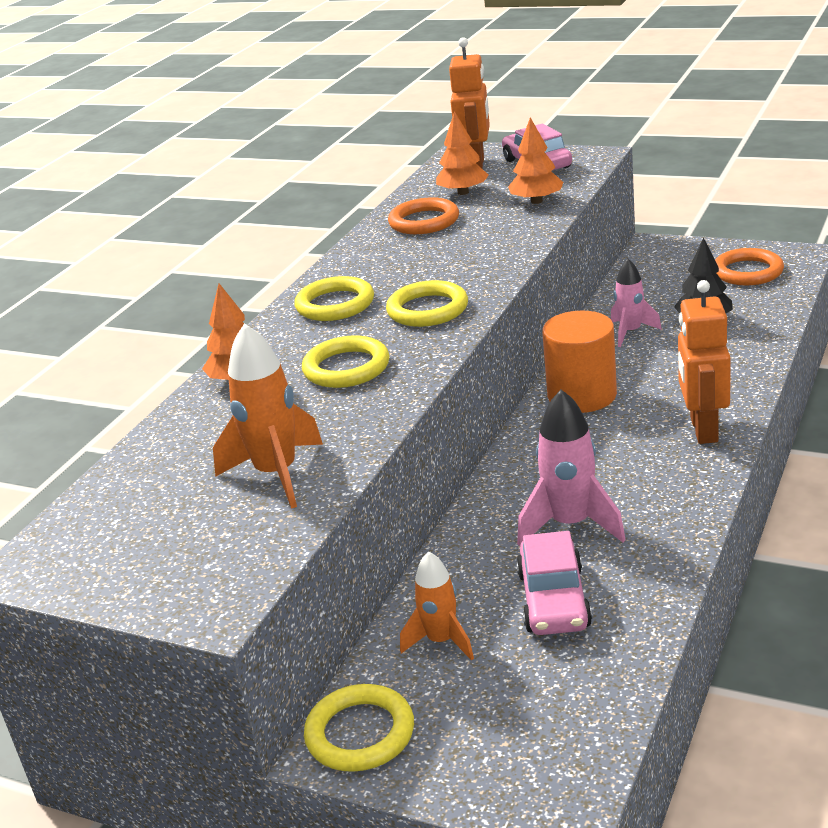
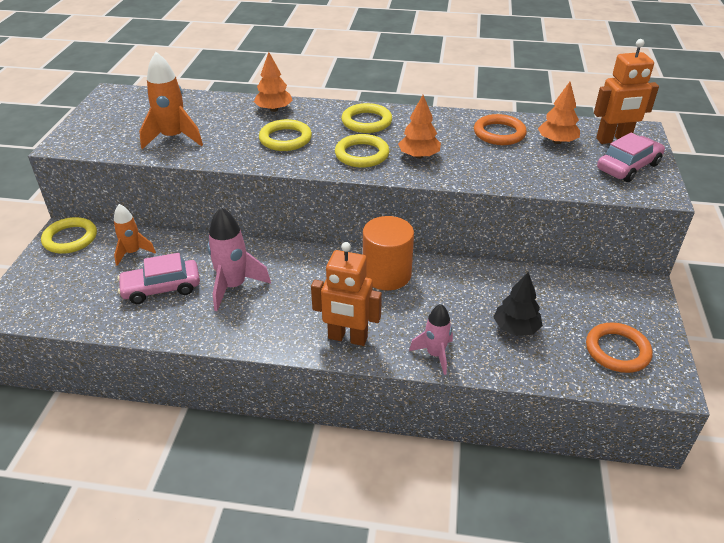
camera: 70 degrees right, 10 degrees up
(536, 201) = (551, 175): orange tree -> orange tree (419, 156)
(630, 332) = (484, 289): pink rocket -> pink rocket (435, 354)
(703, 430) = (347, 338): orange robot -> orange robot turned 150 degrees counterclockwise

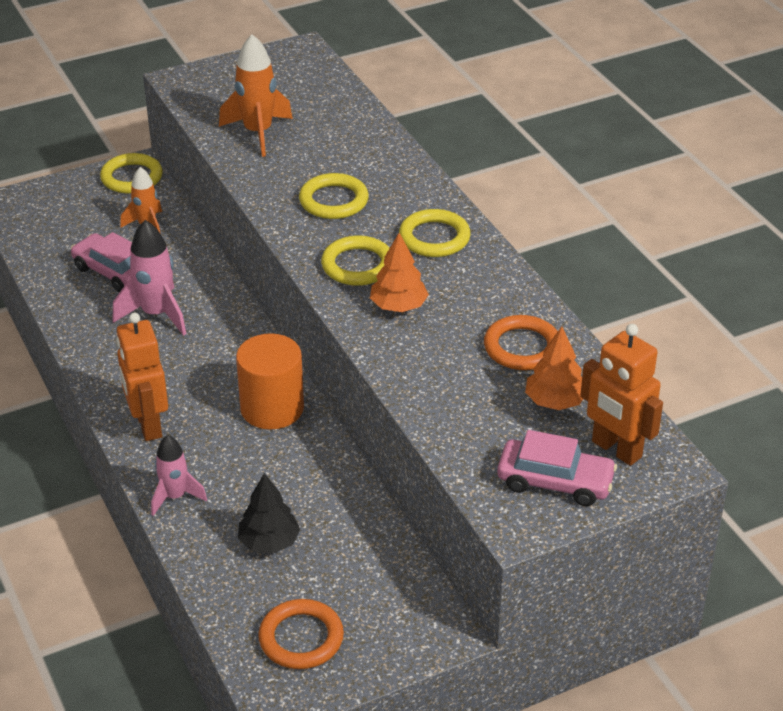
camera: 55 degrees right, 0 degrees up
(274, 109) = (387, 163): orange tree -> none

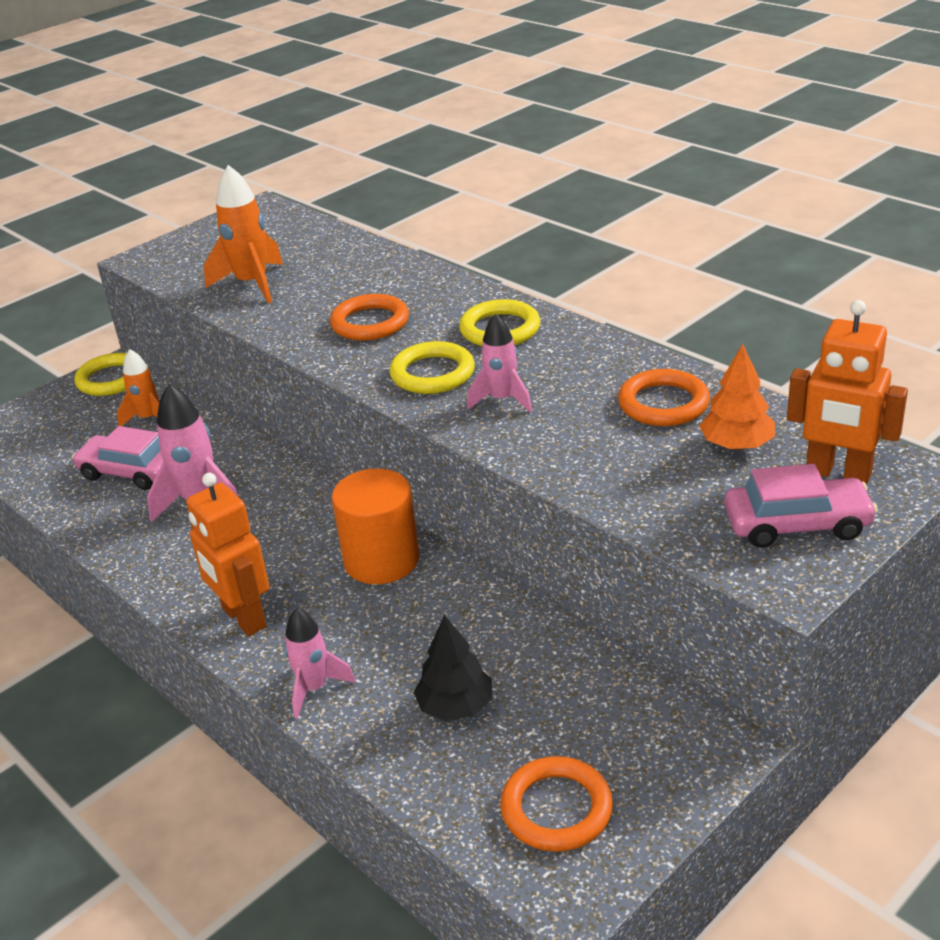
camera: 15 degrees left, 5 degrees down
(333, 201) = (370, 323): yellow ring -> orange ring
(398, 306) = (502, 400): orange tree -> pink rocket

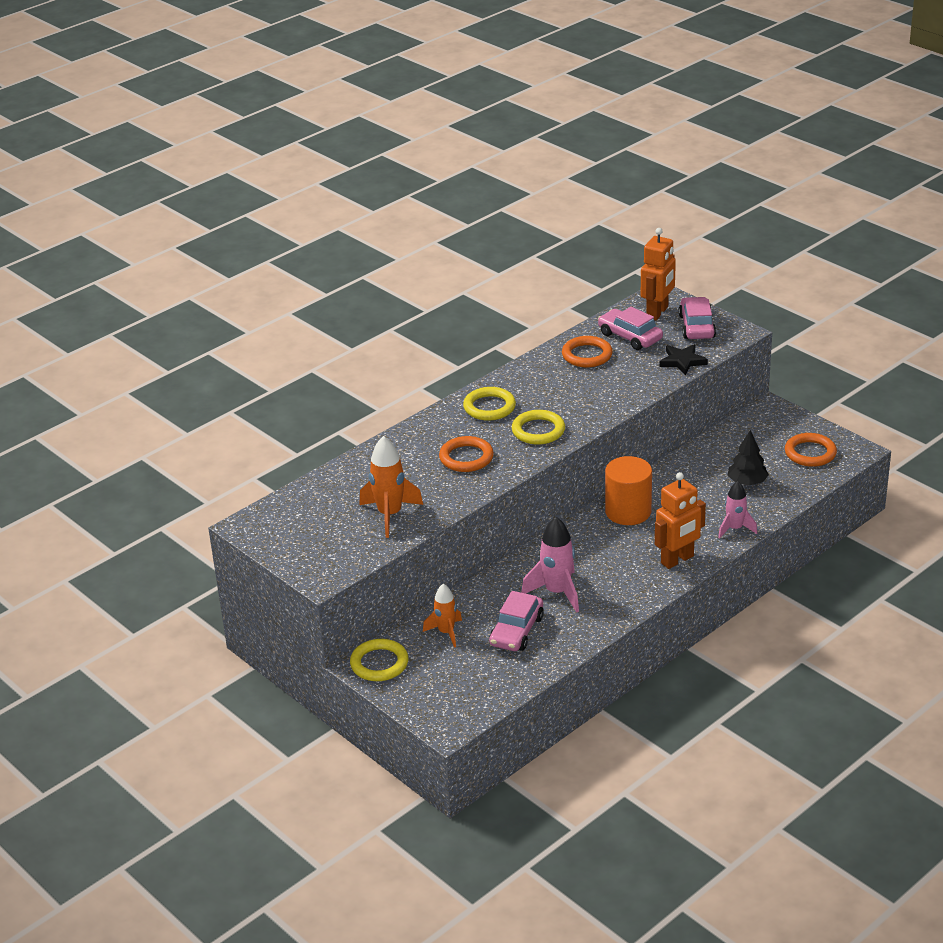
camera: 90 degrees left, 0 degrees up
(502, 400) = (573, 406): pink rocket -> none
(657, 509) = (682, 361): none -> black star
(736, 445) = (630, 337): orange tree -> pink car

